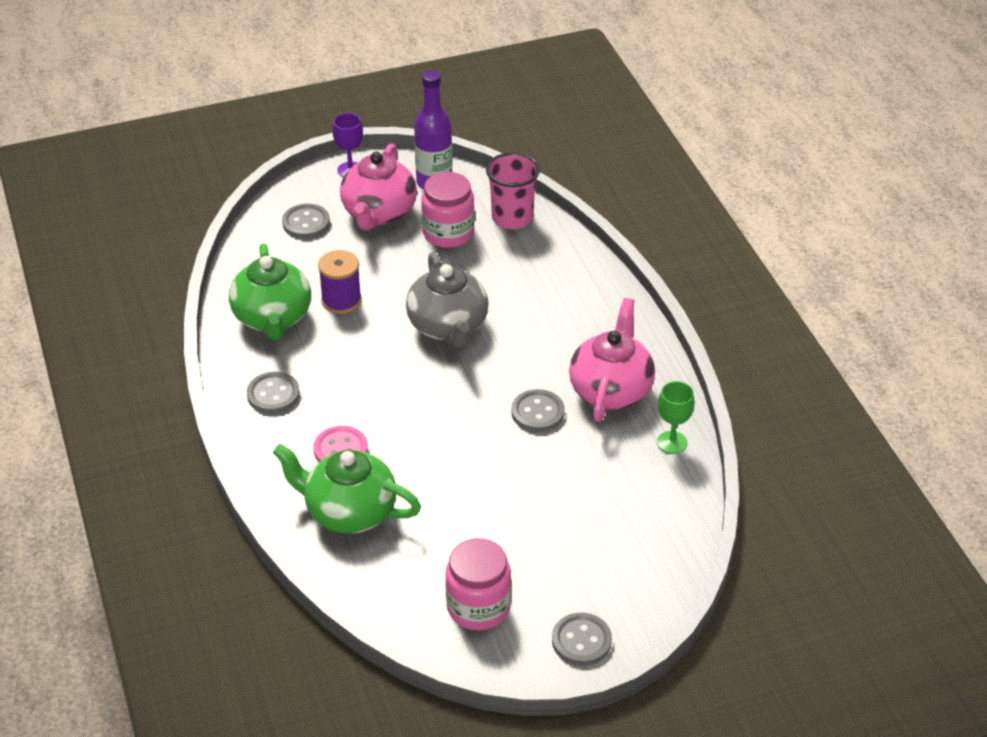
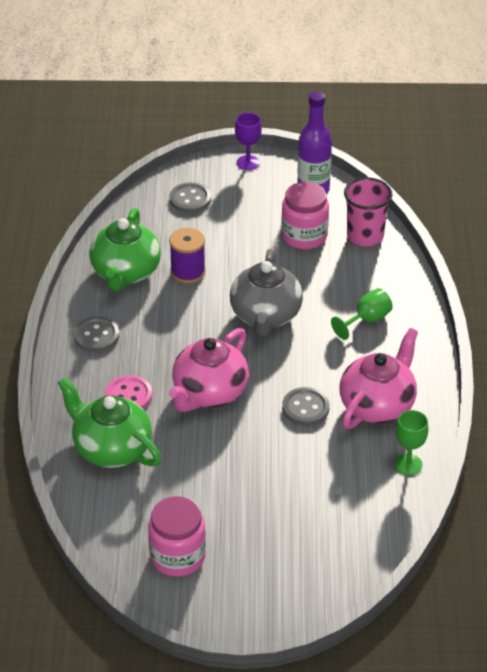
camera: 20 degrees right, 0 degrees up
(379, 213) = (254, 205): pink teapot -> pink teapot (209, 393)
(556, 305) = (366, 320): none -> green goblet
(581, 641) = (248, 609): grey button -> none

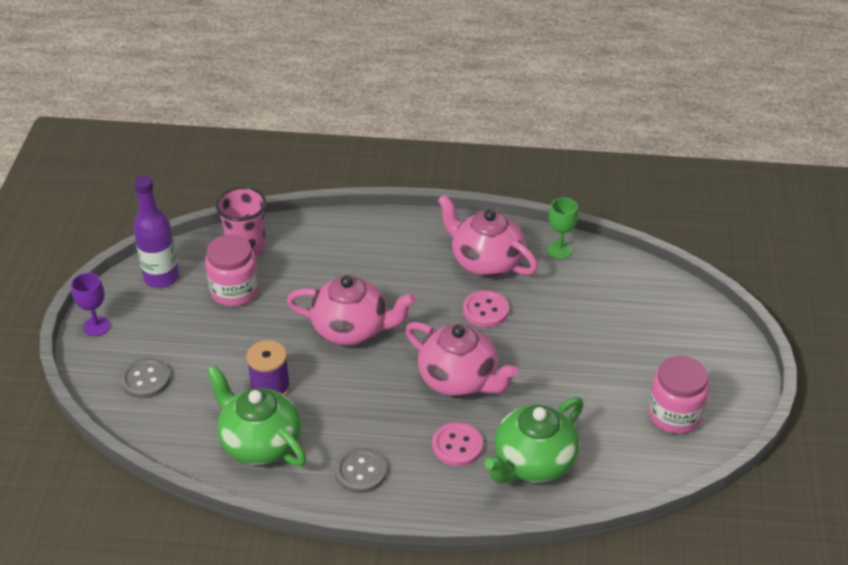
camera: 85 degrees left, 0 degrees up
(125, 273) = (259, 442): green teapot -> green teapot turned 150 degrees counterclockwise
(265, 316) = (352, 329): grey teapot -> pink teapot
(305, 408) = (485, 310): grey button -> pink button
(366, 320) = (370, 257): green goblet -> none

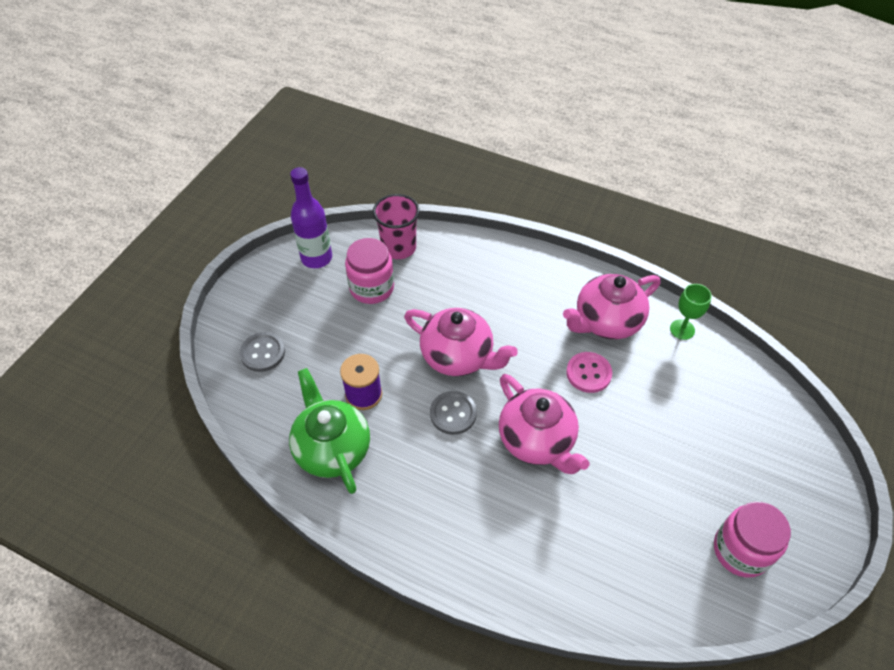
camera: 20 degrees right, 10 degrees up
(96, 326) = (245, 289): purple goblet -> none
(360, 472) = (409, 511): grey button -> grey button (453, 413)
(457, 446) = (509, 513): pink button -> none
(485, 261) = (606, 322): pink teapot -> pink teapot turned 90 degrees counterclockwise
(533, 463) = (577, 557): green teapot -> none

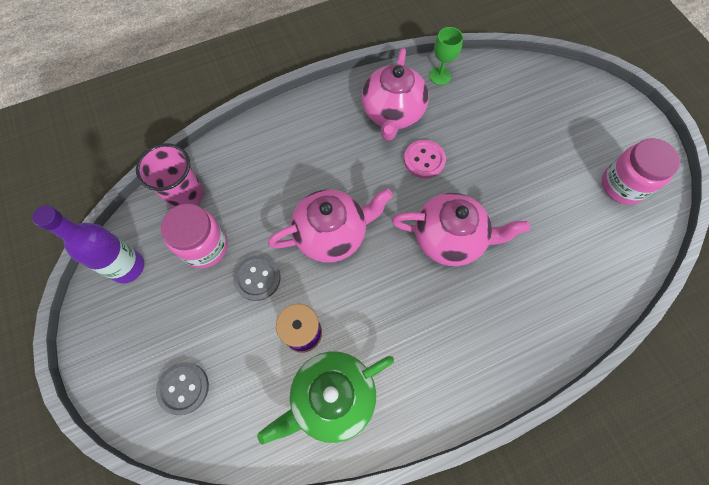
camera: 50 degrees left, 15 degrees up
(332, 448) = (331, 397): green teapot -> green teapot turned 45 degrees counterclockwise
(453, 413) = (379, 278): grey button -> grey button (257, 278)

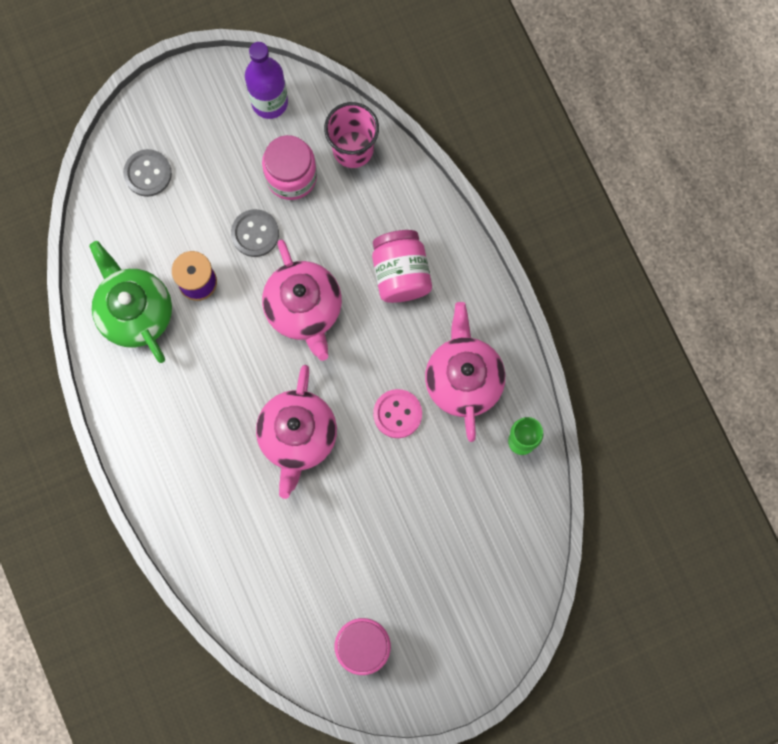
camera: 90 degrees right, 10 degrees up
(302, 157) = (400, 273): none -> pink jar
(392, 113) = (463, 379): pink teapot -> pink teapot turned 75 degrees clockwise

